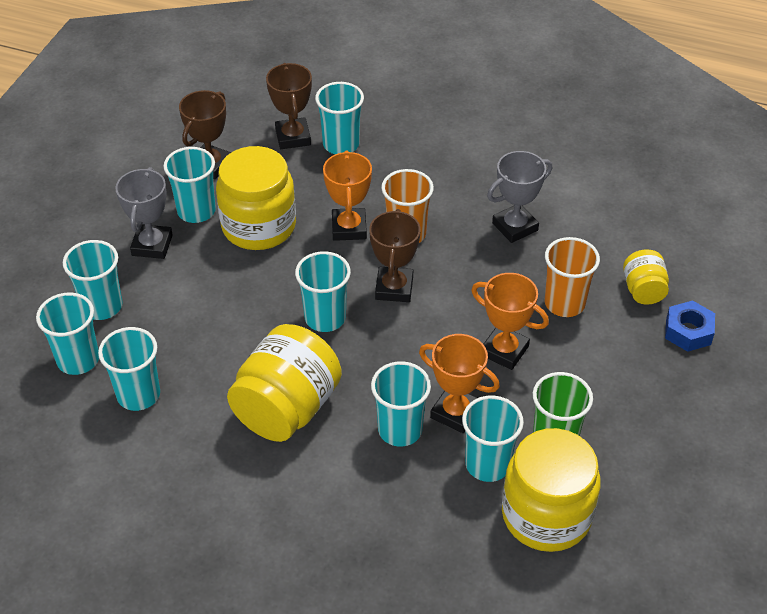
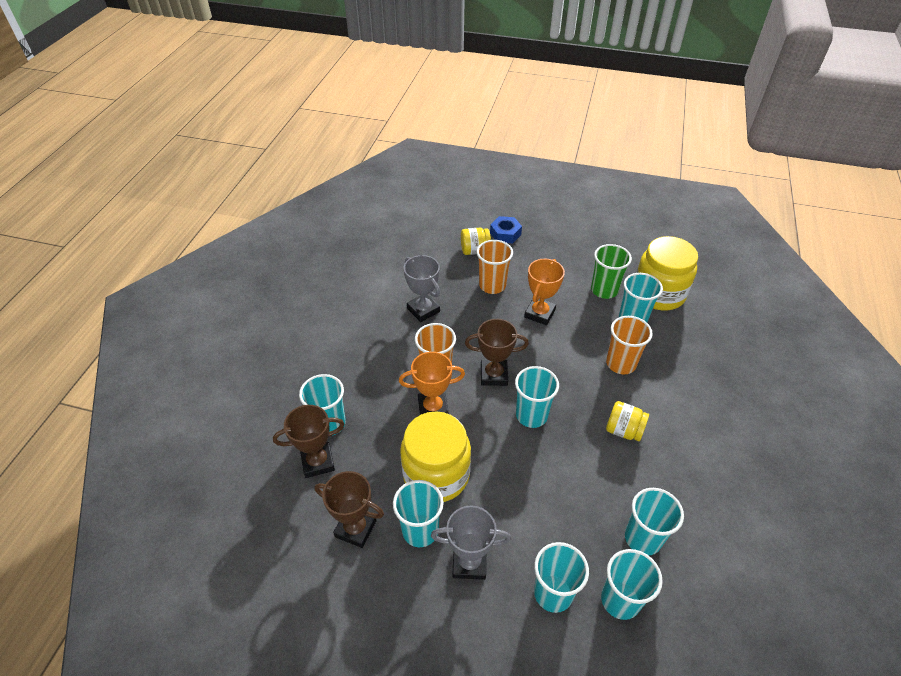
camera: 95 degrees left, 0 degrees up
(287, 408) = (623, 430): yellow jar -> yellow jar, size x0.51
(400, 430) = (621, 363): turquoise cup -> orange cup
(455, 412) = (597, 336): orange trophy -> none

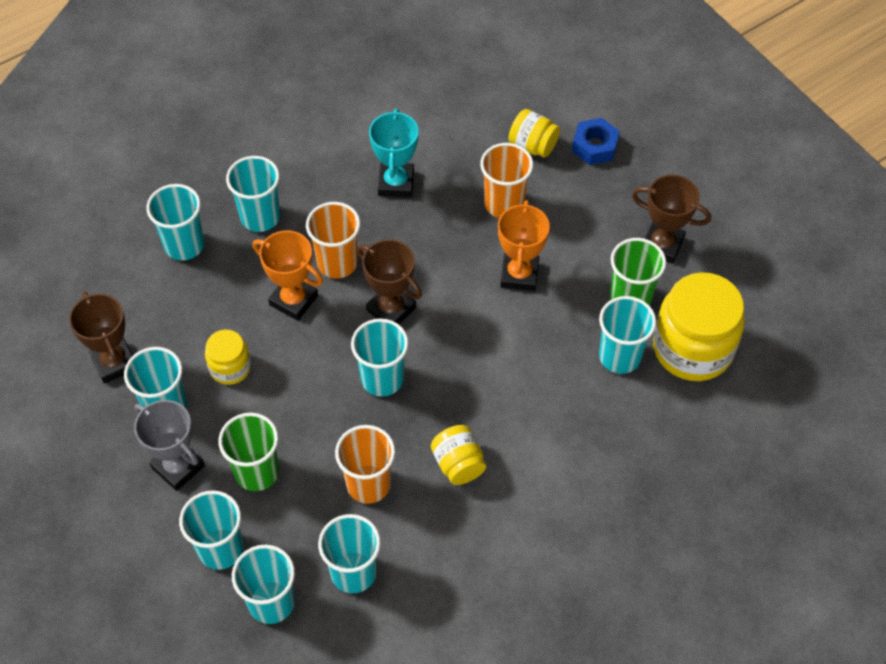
camera: 40 degrees right, 10 degrees up
(318, 462) = (139, 276): brown trophy -> brown trophy (662, 245)
(362, 376) = (260, 217): none -> turquoise cup
(423, 310) = (396, 183): grey trophy -> turquoise trophy
(436, 474) = (230, 367): yellow jar -> yellow jar, size x0.51
(521, 525) = (257, 472): none -> green cup
(539, 313) = (519, 275): orange trophy -> orange trophy turned 60 degrees counterclockwise
(621, 363) = (542, 395): orange cup -> orange cup (368, 484)

